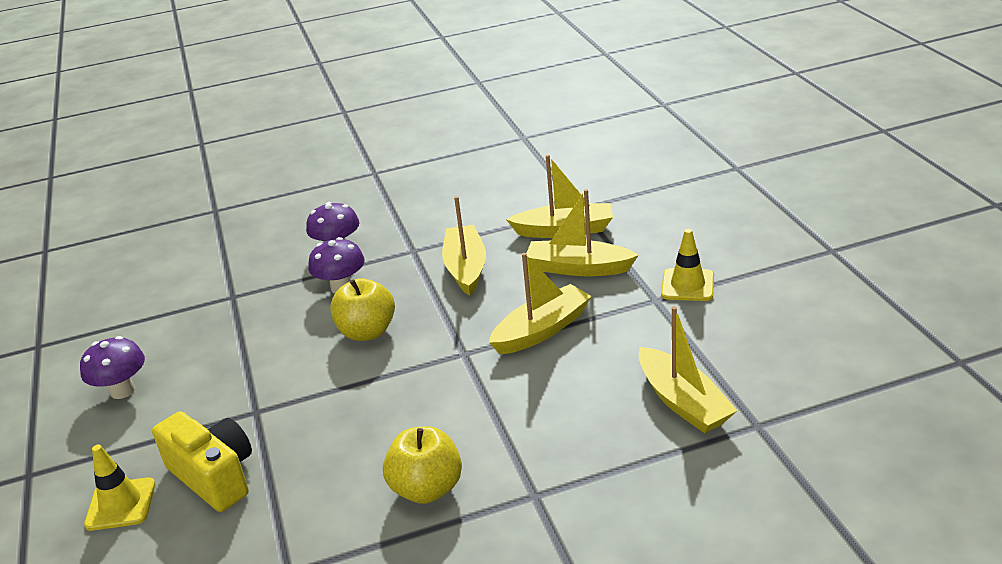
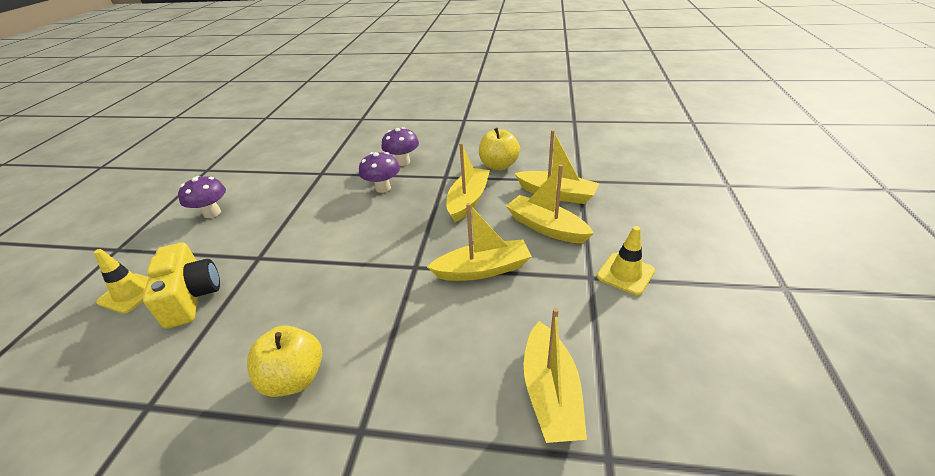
camera: 25 degrees right, 5 degrees up
(367, 332) = (370, 225): yellow apple -> yellow apple (498, 165)

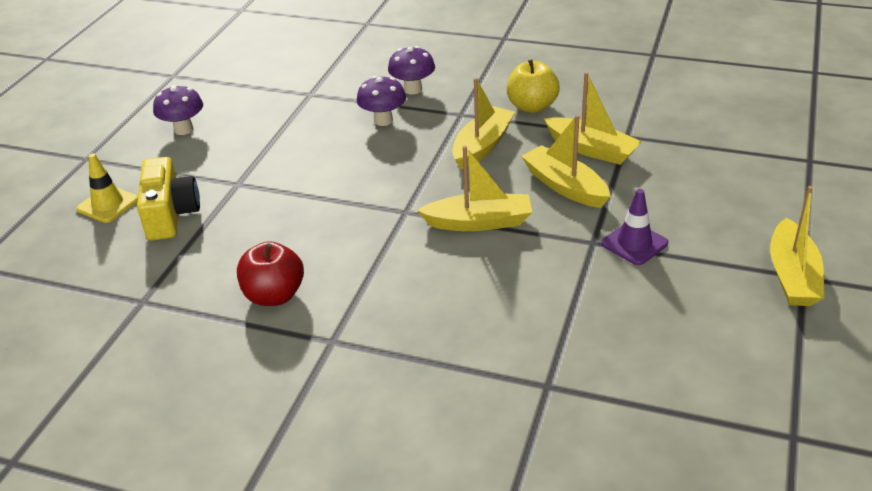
camera: 10 degrees right, 0 degrees up
(294, 378) = (274, 295): yellow apple -> red apple
(550, 393) = (514, 334): yellow boat -> yellow boat (792, 276)
(625, 274) = (634, 243): yellow traffic cone -> purple traffic cone

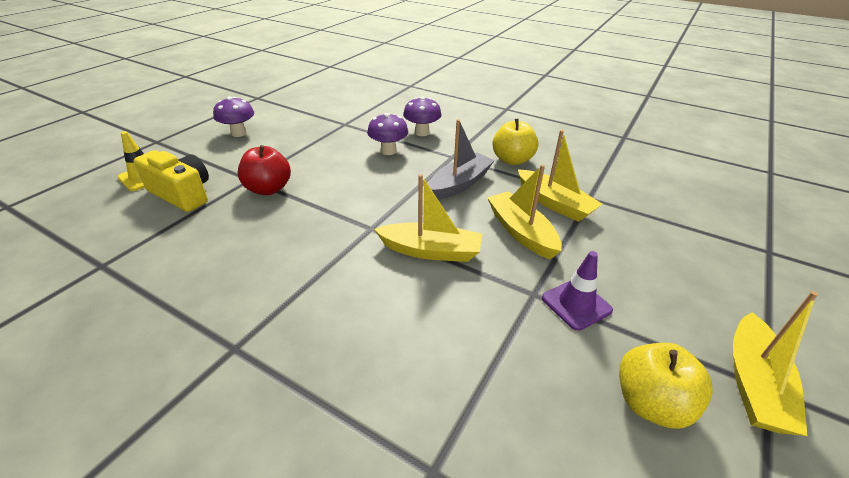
camera: 10 degrees right, 0 degrees up
(170, 215) = (182, 194): yellow camera -> yellow camera turned 60 degrees counterclockwise
(274, 295) = (212, 285): red apple -> red apple (268, 189)
(482, 146) = (459, 184): yellow boat -> grey boat
(710, 306) = (651, 403): none -> yellow apple

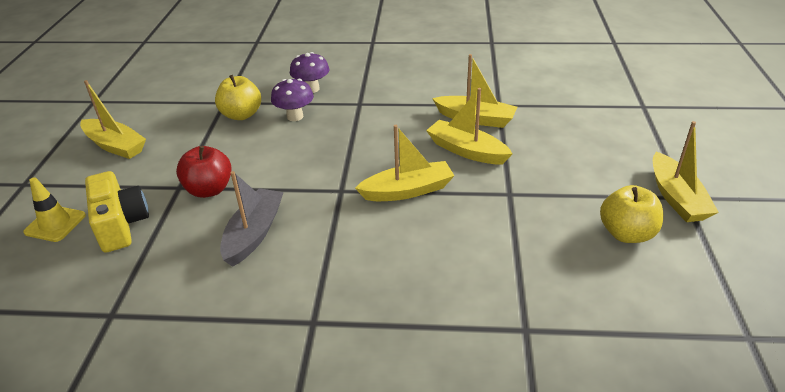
camera: 25 degrees left, 0 degrees up
(182, 194) = (121, 225): yellow camera -> yellow camera turned 60 degrees clockwise
(239, 133) = (115, 146): purple mushroom -> yellow boat
(459, 184) = (386, 127): grey boat -> grey boat (254, 233)
(512, 160) = (414, 91): yellow apple -> yellow apple (241, 115)
(576, 304) = (542, 190): purple traffic cone -> none

